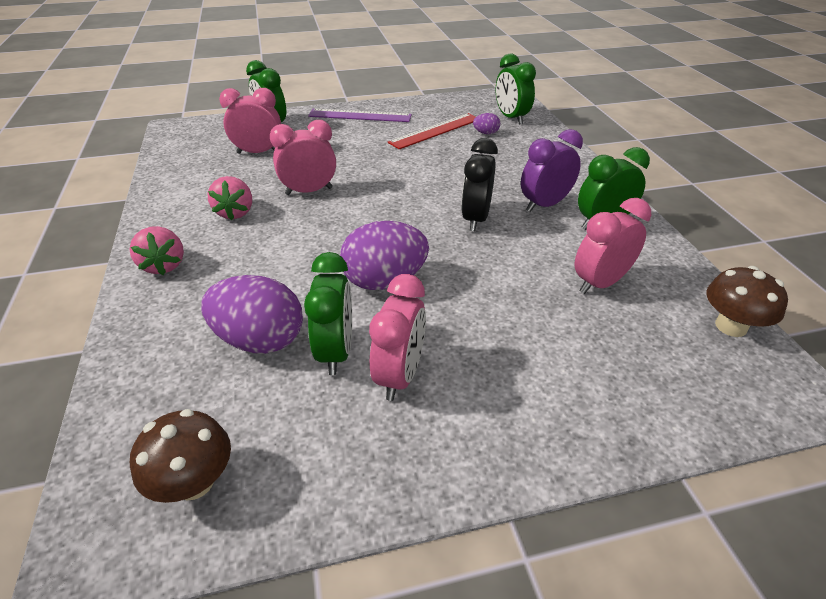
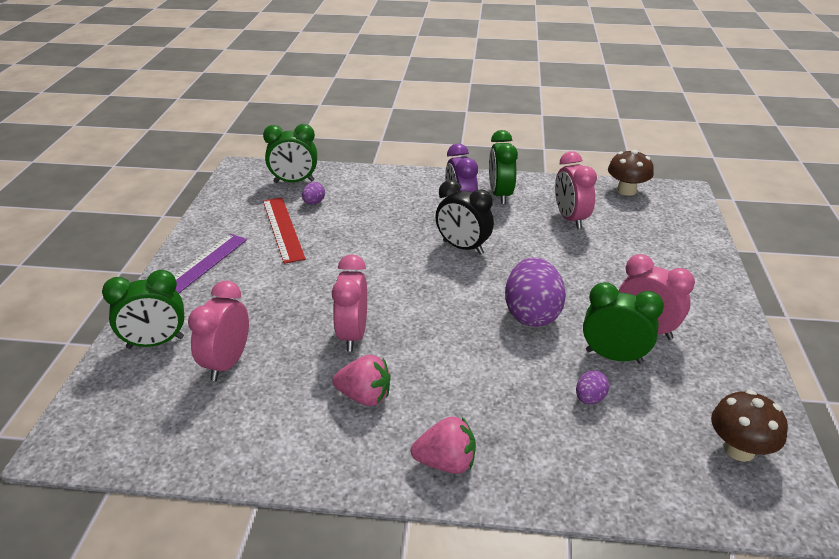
camera: 70 degrees left, 5 degrees down
(260, 340) = (589, 398): purple egg -> purple egg, size x0.46

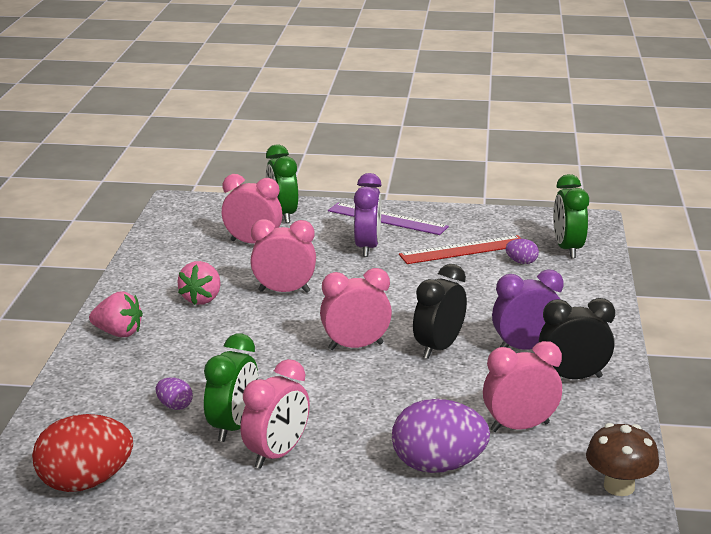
camera: 90 degrees right, 10 degrees down
(262, 282) = (367, 247): none -> purple clock
(446, 462) = (118, 333): pink strawberry -> pink strawberry turned 75 degrees counterclockwise
(464, 289) = (355, 346): none -> pink clock
(500, 195) = (573, 378): green clock -> black clock
(532, 314) = (309, 384): purple egg -> purple egg (438, 466)
(739, 449) = (85, 482): brown mushroom -> red egg

